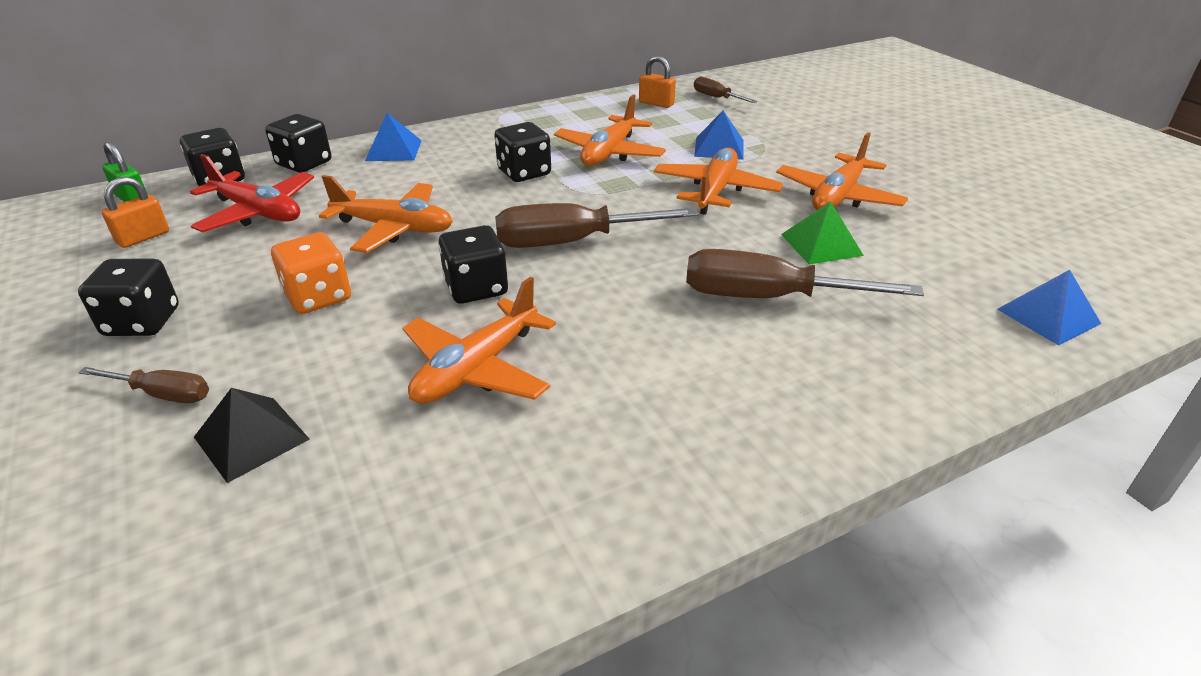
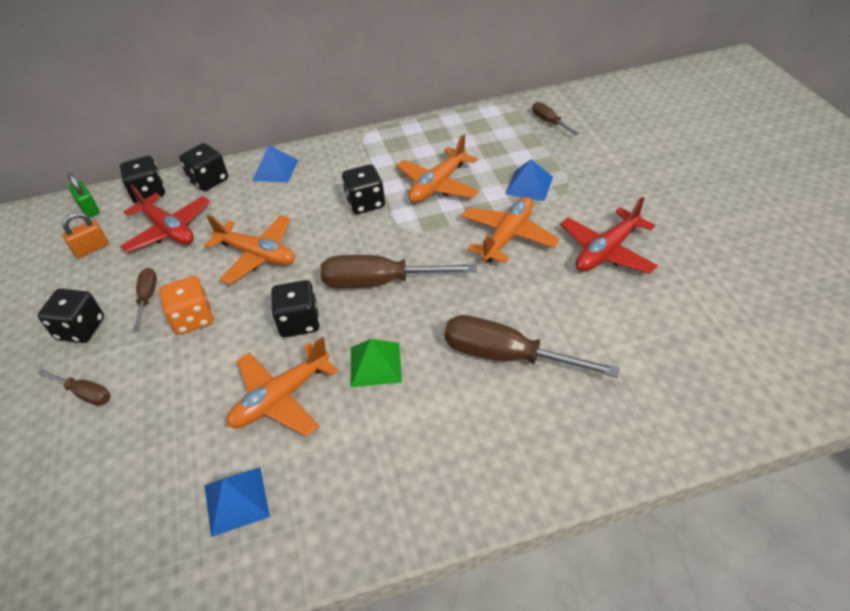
camera: 15 degrees right, 10 degrees up
(242, 281) = (147, 298): none -> brown screwdriver
(252, 438) = (131, 437): black pyramid -> none
(656, 103) = (495, 127): orange padlock -> none
(821, 244) = (570, 304): green pyramid -> green pyramid (375, 364)
(838, 196) = (606, 251): orange plane -> red plane
(1048, 316) = (722, 402): blue pyramid -> blue pyramid (236, 501)

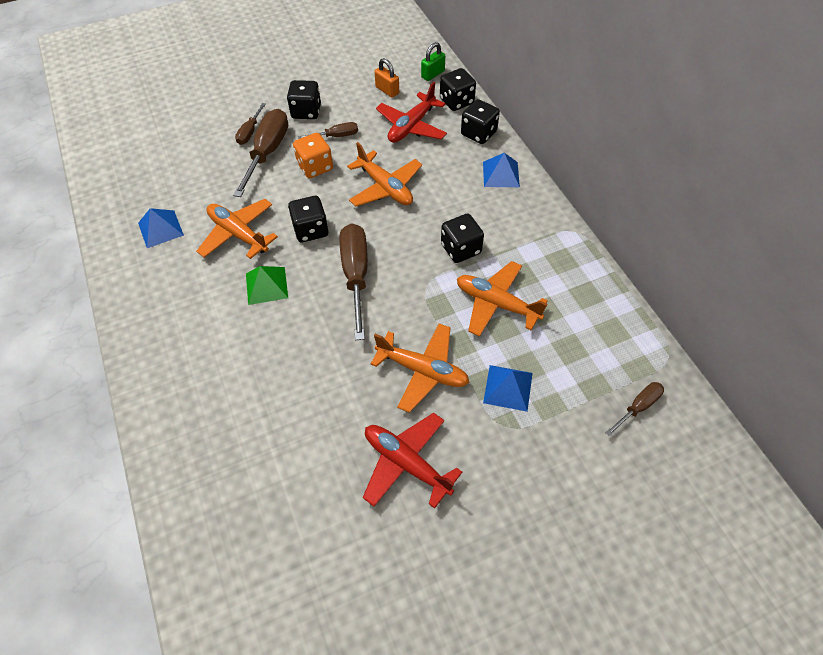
camera: 80 degrees right, 10 degrees up
(257, 255) = (385, 187): orange plane -> orange plane turned 60 degrees counterclockwise
(507, 356) = (270, 377): brown screwdriver -> brown screwdriver (267, 153)

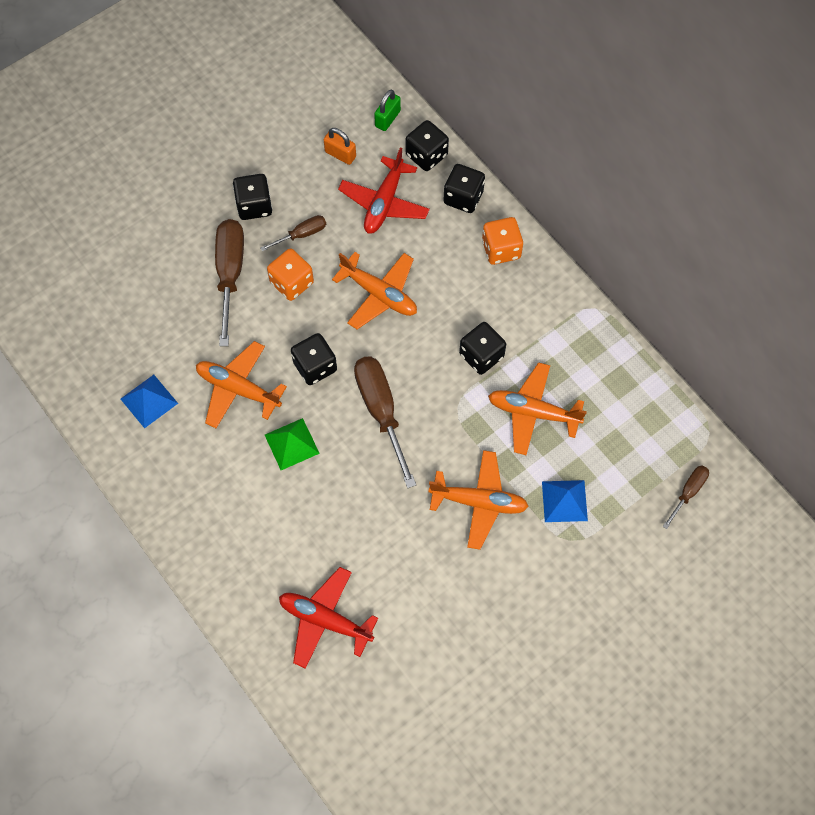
camera: 15 degrees left, 10 degrees up
(250, 132) = (198, 249): brown screwdriver -> none
(407, 463) = (489, 597): red plane -> red plane (325, 620)
(501, 174) = (501, 249): blue pyramid -> orange dice

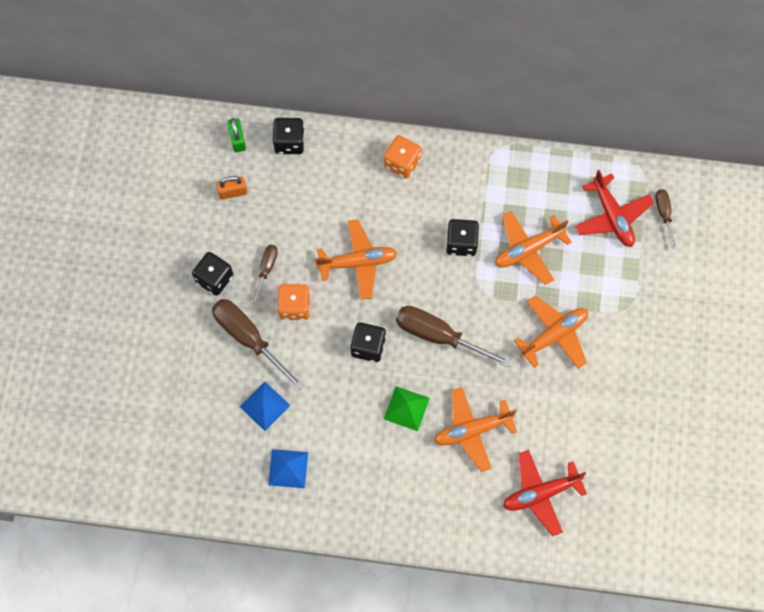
camera: 45 degrees left, 5 degrees up
(238, 389) = (336, 406): orange plane -> orange plane (472, 430)
(384, 202) = (296, 199): red plane -> red plane (612, 216)
(463, 197) = (343, 149): black dice -> none
(564, 501) = (601, 286): blue pyramid -> blue pyramid (265, 406)

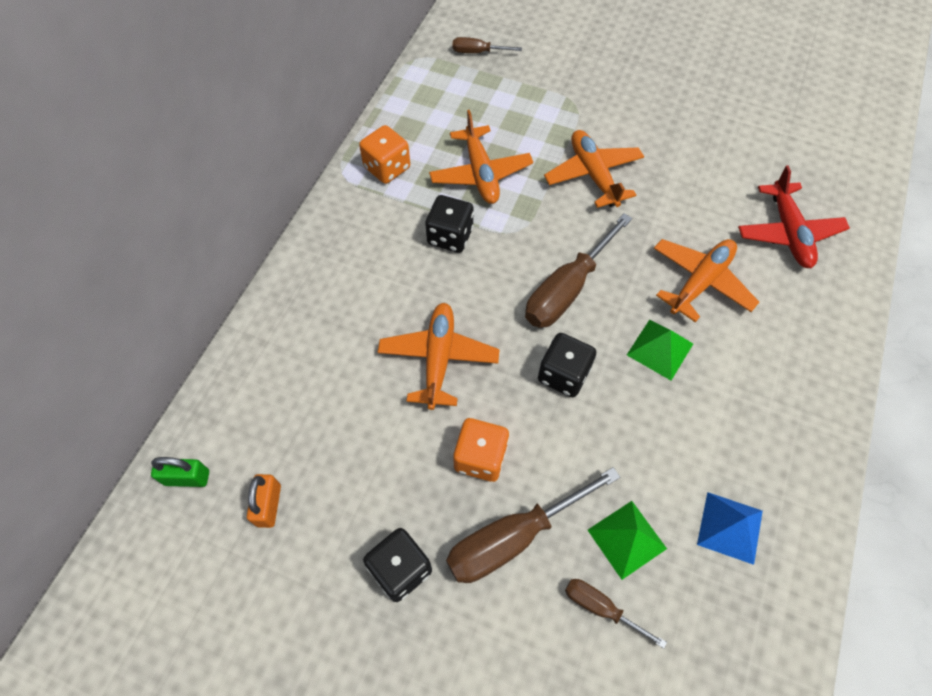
camera: 75 degrees left, 10 degrees down
(265, 406) = (626, 539): blue pyramid -> green pyramid
(266, 269) = (410, 484): brown screwdriver -> brown screwdriver (601, 608)
(289, 142) = (225, 404): black dice -> none
(402, 163) = (317, 274): orange dice -> orange dice (387, 168)
(472, 430) = (700, 282): orange plane -> orange plane turned 135 degrees counterclockwise
(612, 216) = (465, 92): red plane -> none

